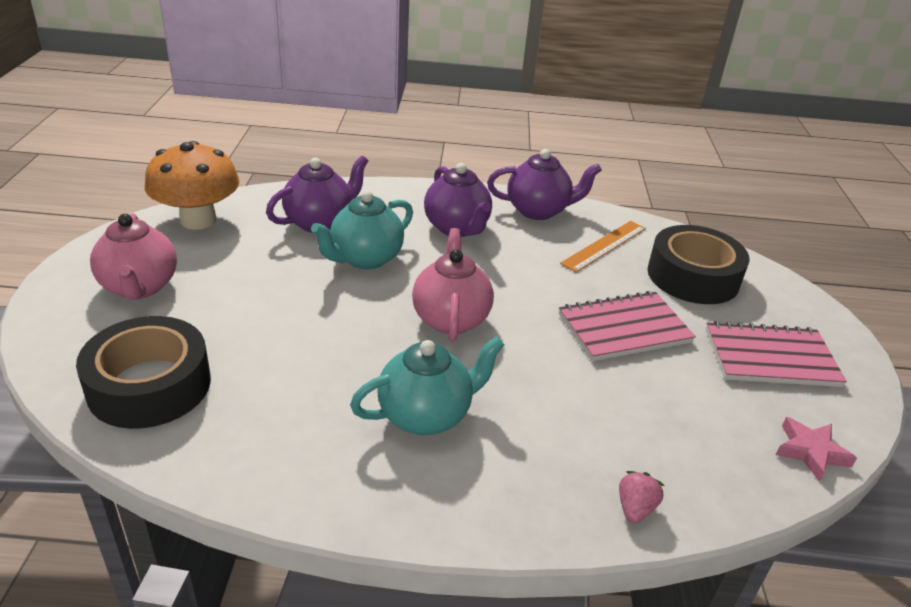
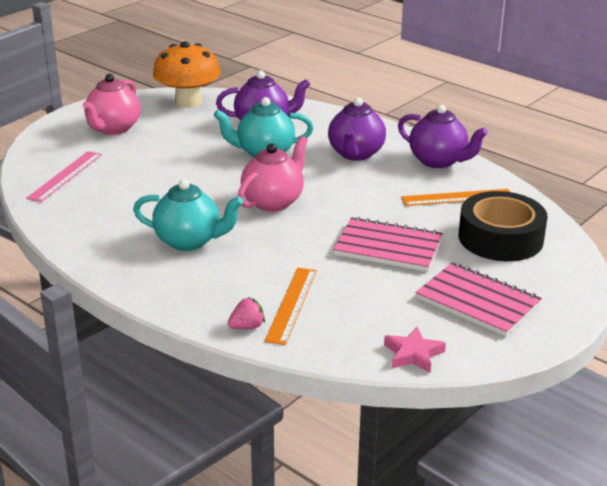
camera: 40 degrees right, 5 degrees down
(149, 385) = (65, 176): black tape -> pink ruler
(636, 450) = (291, 305): none -> orange ruler

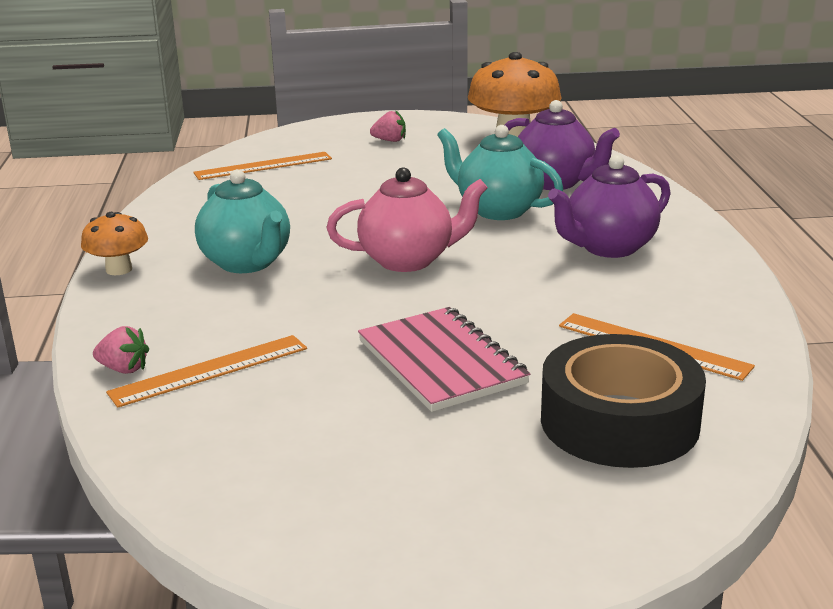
camera: 45 degrees right, 5 degrees down
(65, 176) = (263, 166): pink ruler -> orange ruler
(113, 128) = (390, 140): pink teapot -> pink strawberry
(120, 278) = (119, 269): none -> orange mushroom
(413, 354) = (218, 498): pink star -> none
(438, 161) = (711, 294): purple teapot -> none
(477, 302) = (424, 483): pink notebook -> none

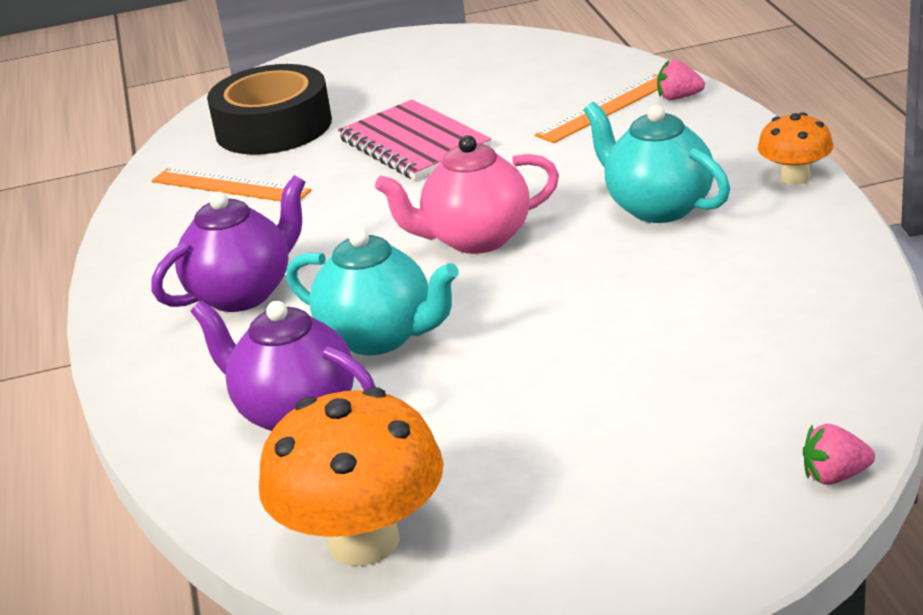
camera: 175 degrees right, 5 degrees up
(263, 166) = (785, 384): orange ruler -> none
(390, 140) = (602, 499): pink strawberry -> pink strawberry (835, 476)

